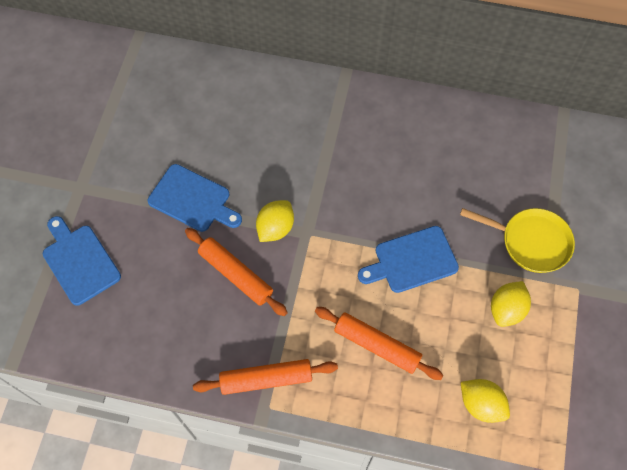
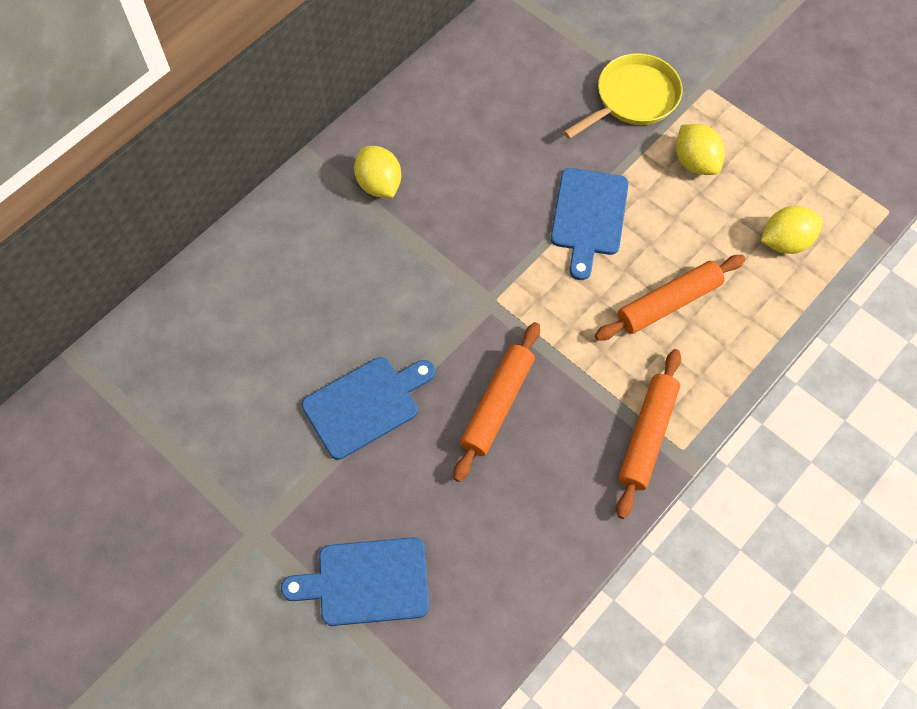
camera: 60 degrees left, 0 degrees up
(236, 274) = (497, 404): orange rolling pin -> orange rolling pin turned 45 degrees counterclockwise
(275, 228) = (463, 332): yellow lemon -> yellow lemon (379, 184)

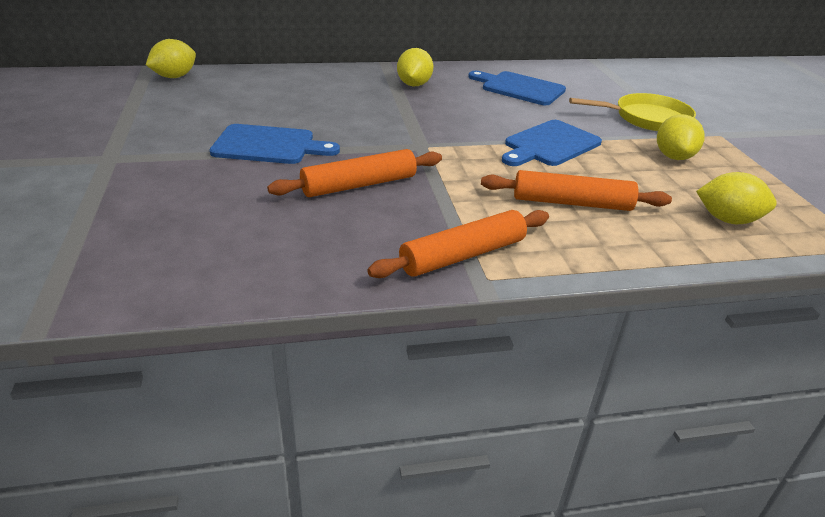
camera: 35 degrees right, 30 degrees down
(128, 353) = (174, 77): none -> yellow lemon
(367, 582) = (129, 211): blue cutting board -> blue cutting board (519, 88)

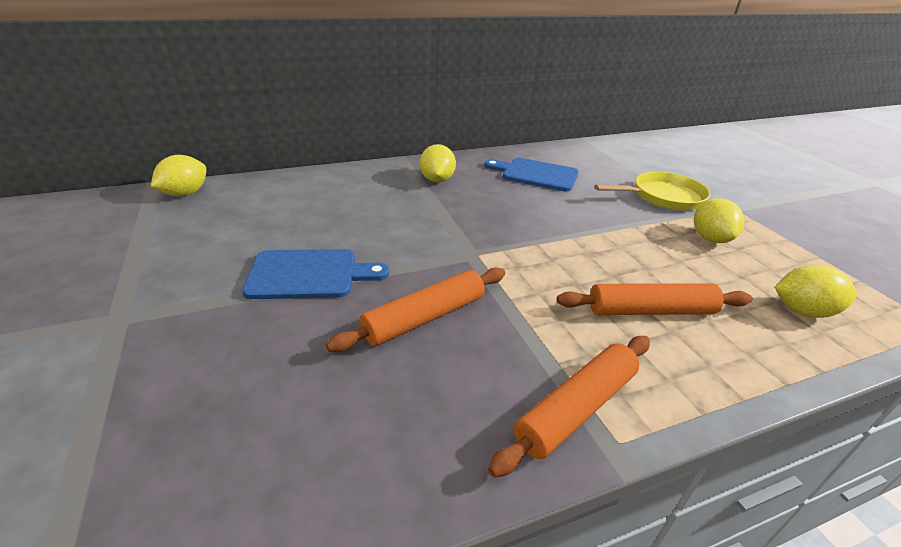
camera: 10 degrees left, 0 degrees up
(549, 145) = (594, 238): blue cutting board -> none

